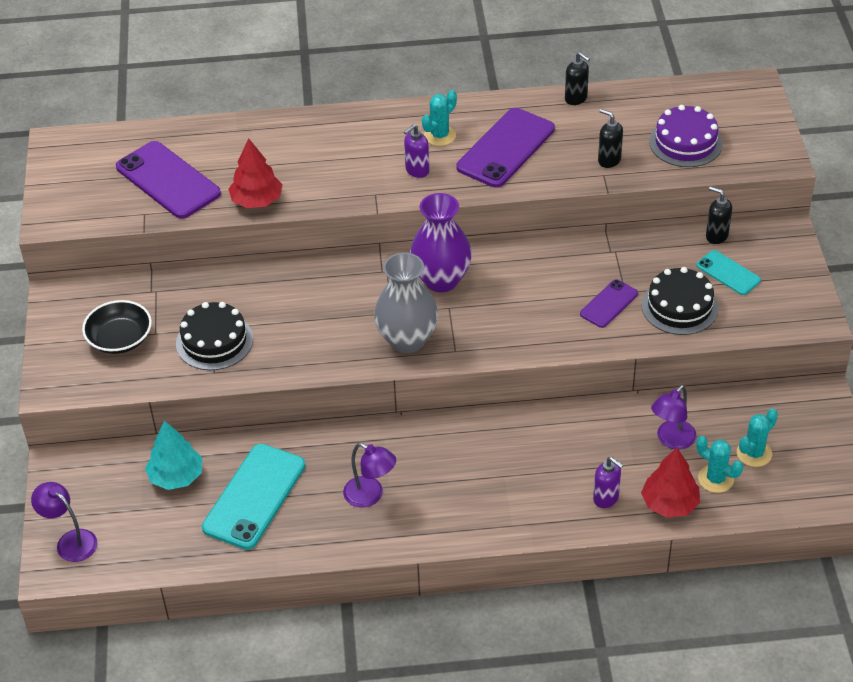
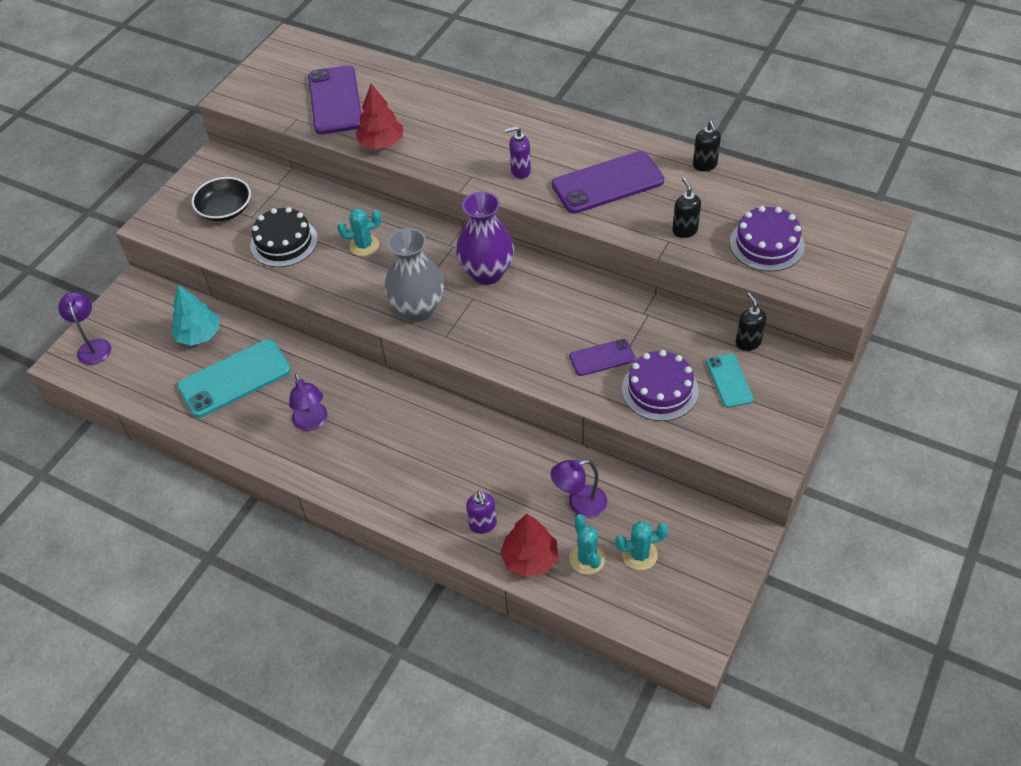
camera: 35 degrees right, 5 degrees up
(440, 135) = (564, 150): turquoise cactus -> turquoise cactus (364, 245)
(679, 306) = (660, 390): black cake -> purple cake

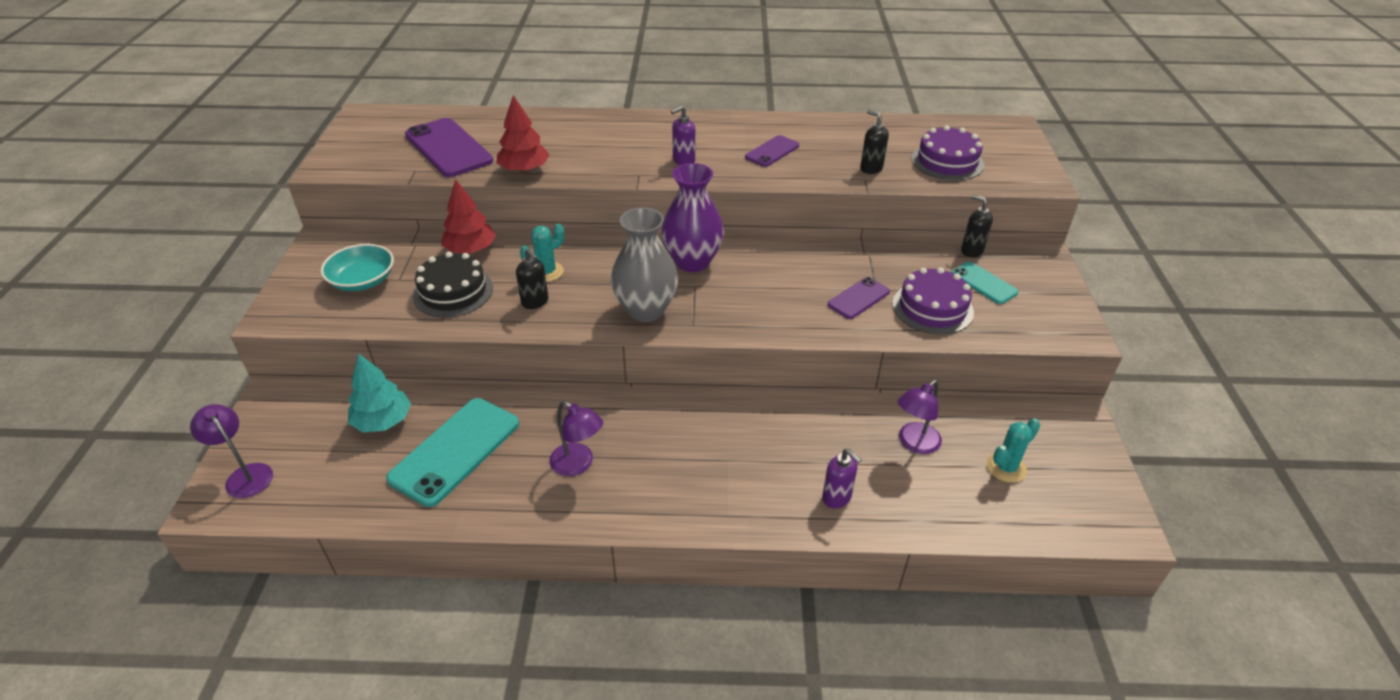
camera: 30 degrees left, 10 degrees down
(225, 209) = (362, 280): black bowl -> turquoise bowl
(530, 558) = (909, 512): red tree -> red tree (471, 250)
(587, 559) = (962, 490): turquoise cactus -> none
(607, 183) = (772, 151): purple phone -> purple phone, size x0.55
(705, 165) = (844, 122): black soap dispenser -> black soap dispenser (535, 302)

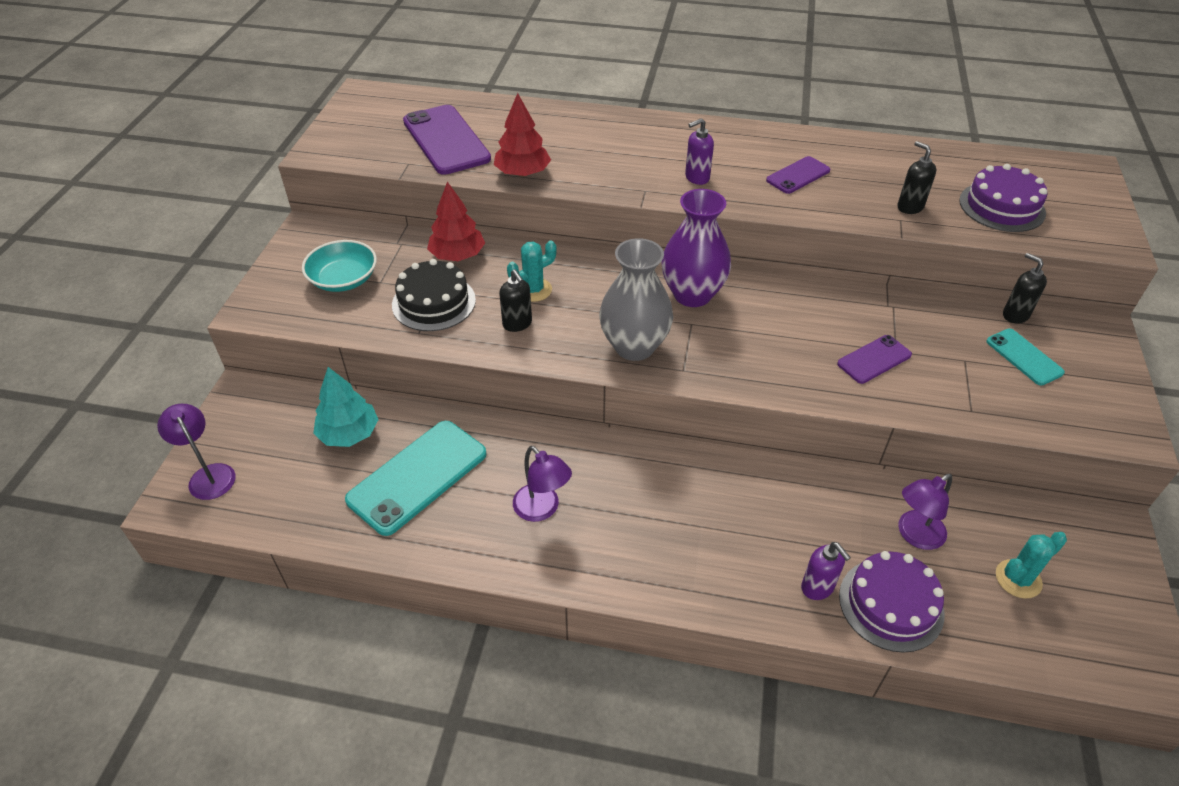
camera: 10 degrees right, 5 degrees up
(932, 308) = (959, 381): purple cake -> purple cake (891, 604)

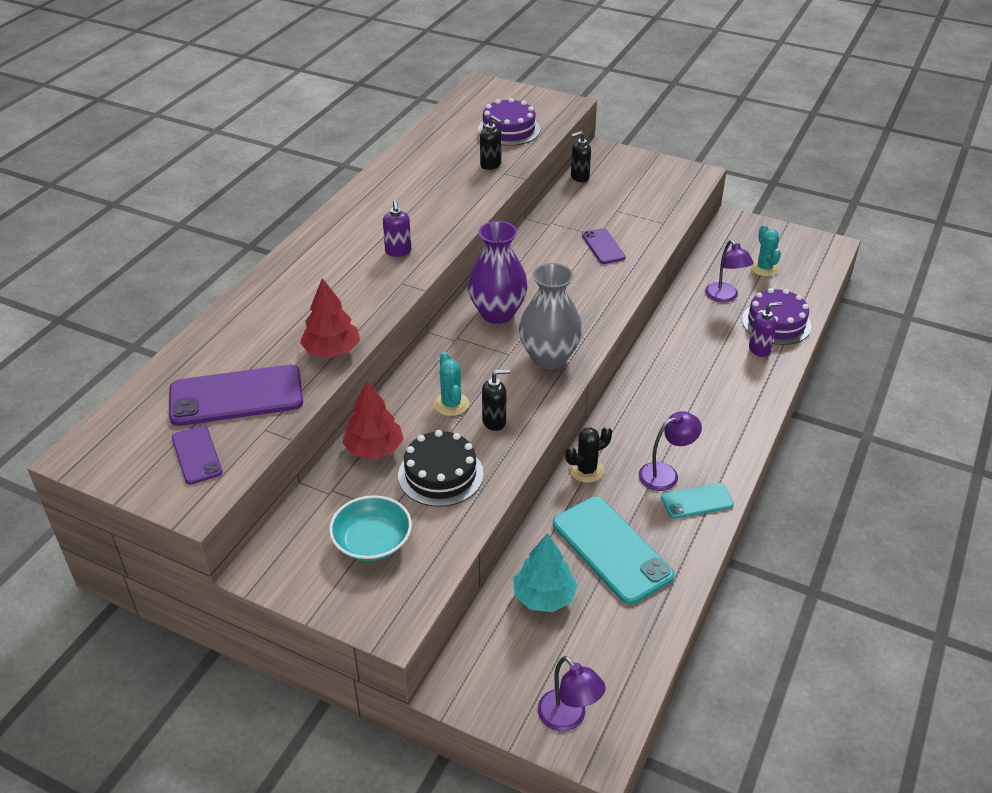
camera: 75 degrees left, 5 degrees down
(208, 475) = (568, 718): purple lamp -> purple lamp turned 105 degrees counterclockwise
(528, 438) = (586, 470): none -> black cactus
(798, 175) = (423, 201): purple phone -> purple phone (197, 455)
(909, 207) = (491, 165): black soap dispenser -> black soap dispenser turned 120 degrees counterclockwise
(1024, 357) = (620, 187): turquoise phone -> turquoise phone (697, 501)

